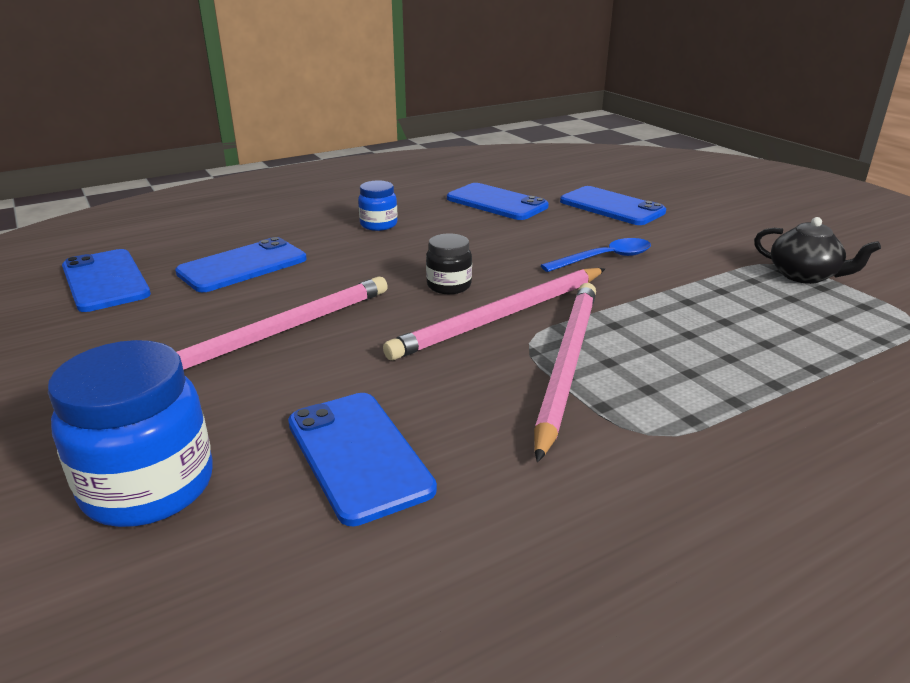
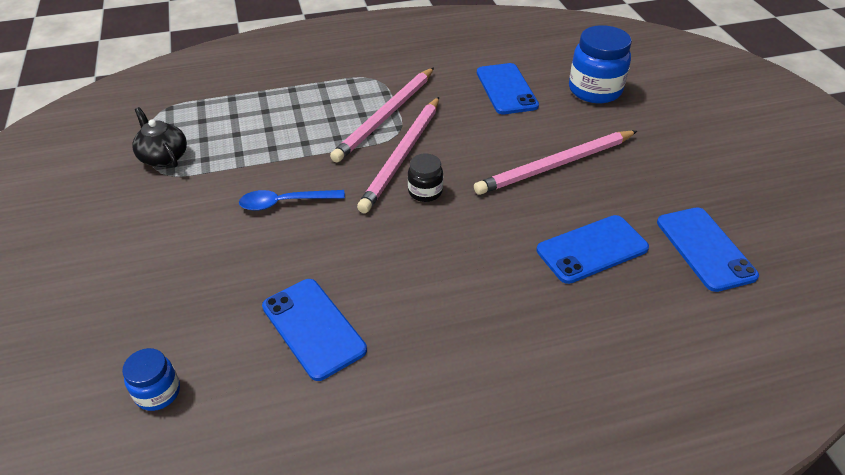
camera: 165 degrees left, 15 degrees up
(378, 225) = (461, 301): blue jar -> blue jar (158, 392)
(502, 316) = (402, 156): pink pencil -> pink pencil turned 135 degrees clockwise
(611, 207) = (197, 290): blue phone -> none

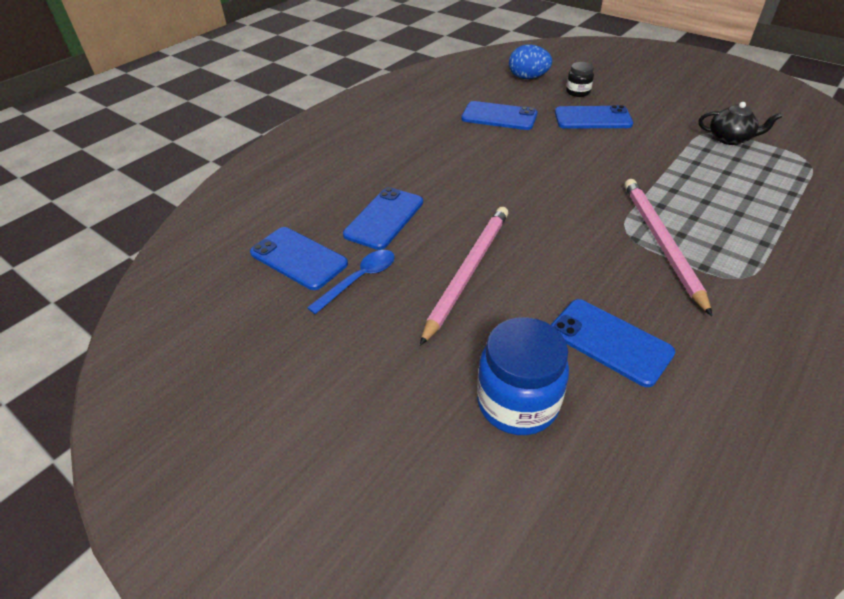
camera: 145 degrees right, 0 degrees up
(158, 392) = (528, 78): blue jar -> blue egg
(222, 255) = (592, 118): none -> blue phone
(285, 202) = (610, 152): blue spoon -> blue spoon (359, 280)
(402, 156) = (593, 216): pink pencil -> none
(425, 192) = (538, 200): black jar -> black jar (577, 92)

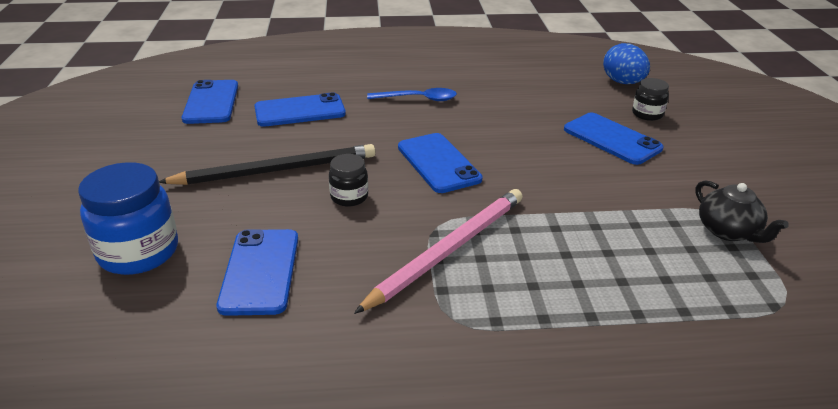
camera: 45 degrees right, 10 degrees down
(359, 280) = (213, 133): blue spoon -> blue spoon (418, 99)
(468, 271) = (276, 170): pink pencil -> black pencil
(499, 116) = (527, 96): blue phone -> blue phone (438, 163)
(549, 253) = (349, 197): none -> black jar

